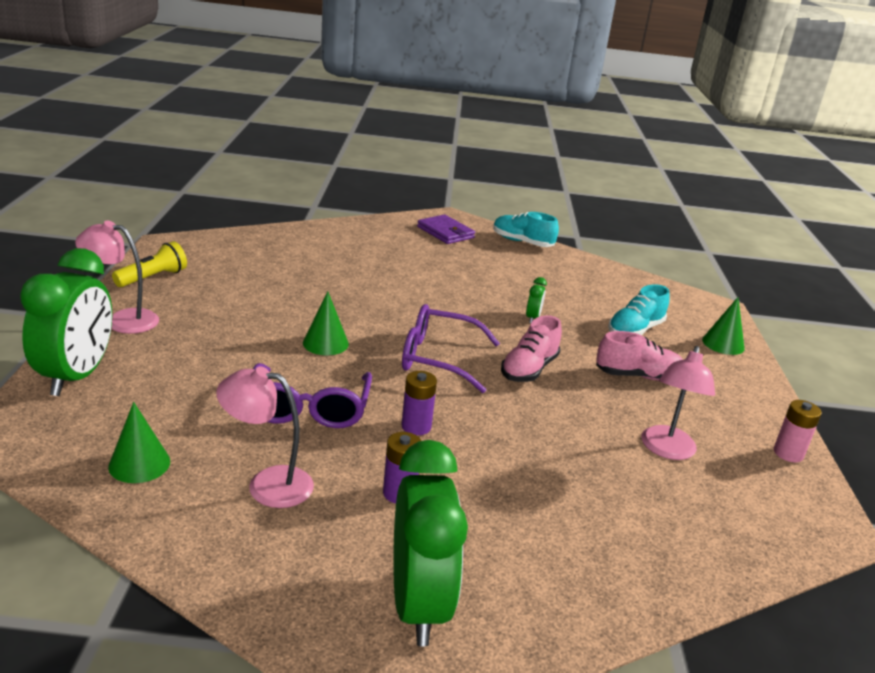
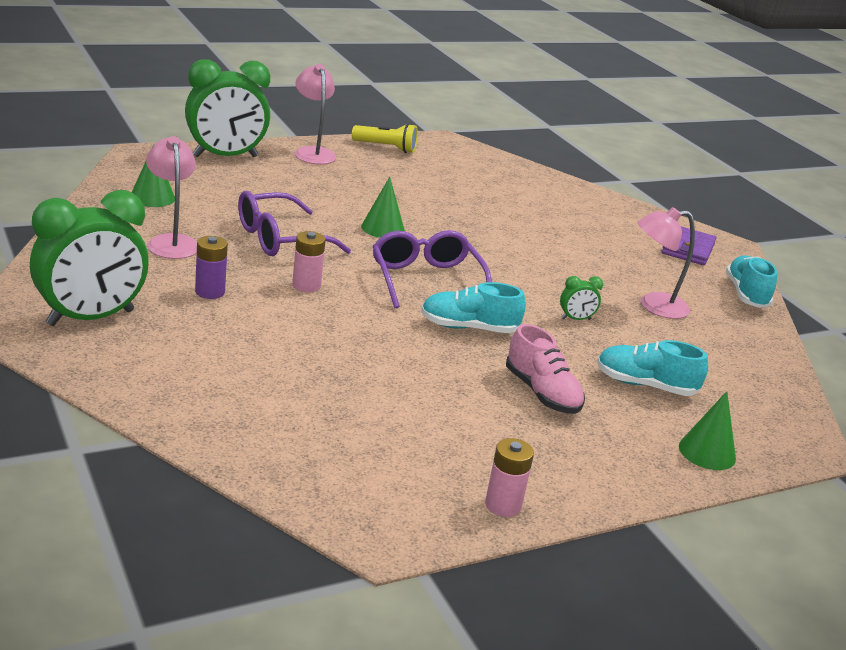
camera: 60 degrees right, 0 degrees up
(416, 426) = (306, 285): purple battery -> pink battery
(529, 369) = (469, 328): pink shoe -> turquoise shoe
(666, 450) = (415, 419): pink lamp -> pink lamp (654, 306)

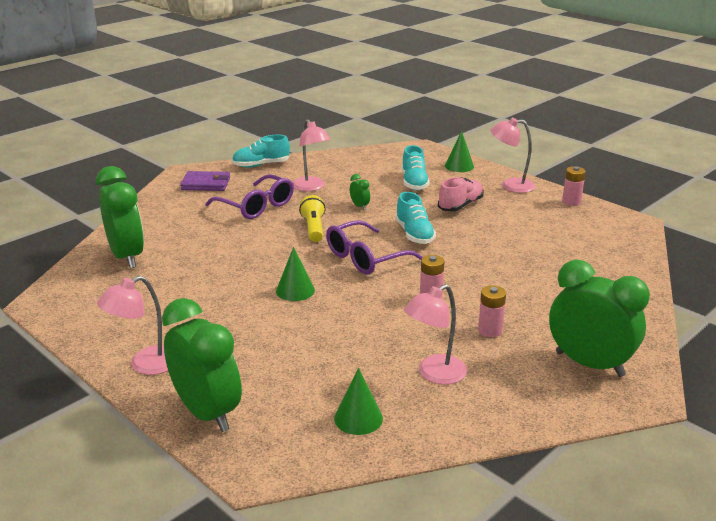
camera: 105 degrees left, 0 degrees up
(210, 292) = (490, 330): purple battery -> pink battery
(279, 239) = (368, 328): purple glasses -> purple glasses (256, 206)
(386, 148) = (93, 328): yellow flashlight -> yellow flashlight (313, 228)
(511, 180) = (127, 256): none -> green clock
(601, 471) = (510, 185): none -> pink lamp

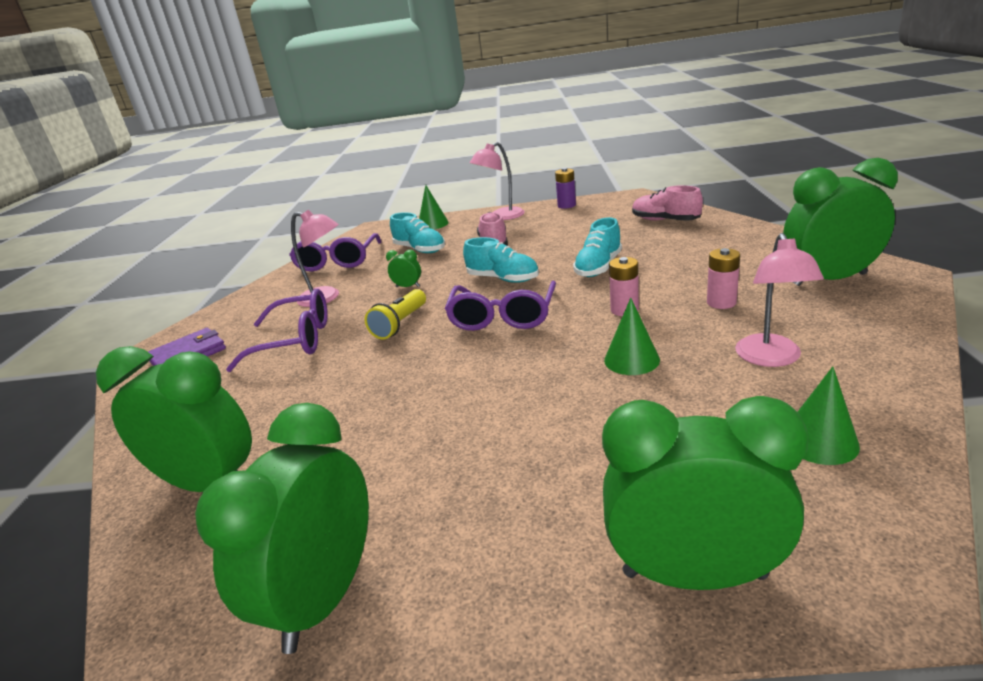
camera: 40 degrees left, 0 degrees up
(98, 325) = (325, 597): none -> green clock
(145, 365) = (497, 589): pink lamp -> none
(261, 165) = (229, 308): turquoise shoe -> turquoise shoe (598, 267)
(295, 290) = (498, 381): green cone -> green cone (631, 360)
(313, 228) = (400, 324): yellow flashlight -> yellow flashlight turned 105 degrees counterclockwise
(358, 164) = (337, 262): none -> purple glasses
(571, 202) = (566, 205): pink battery -> purple battery
(603, 256) = (665, 220): none -> pink shoe

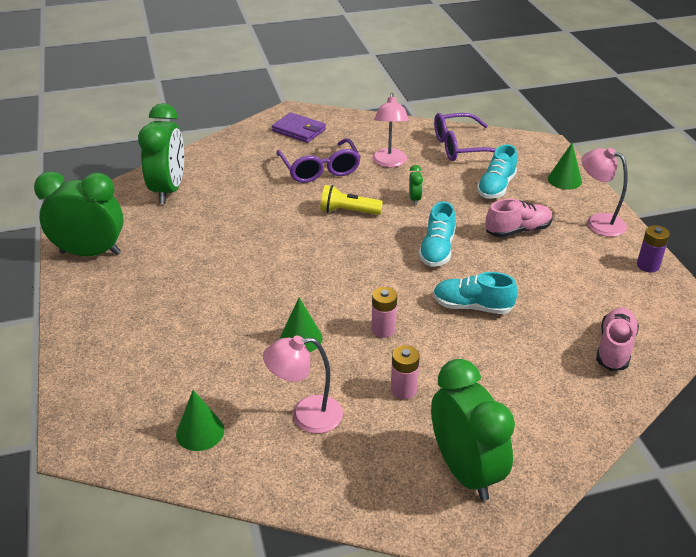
camera: 70 degrees right, 10 degrees up
(502, 317) = (364, 262): purple glasses -> none
(694, 574) = (93, 372): green clock -> none

